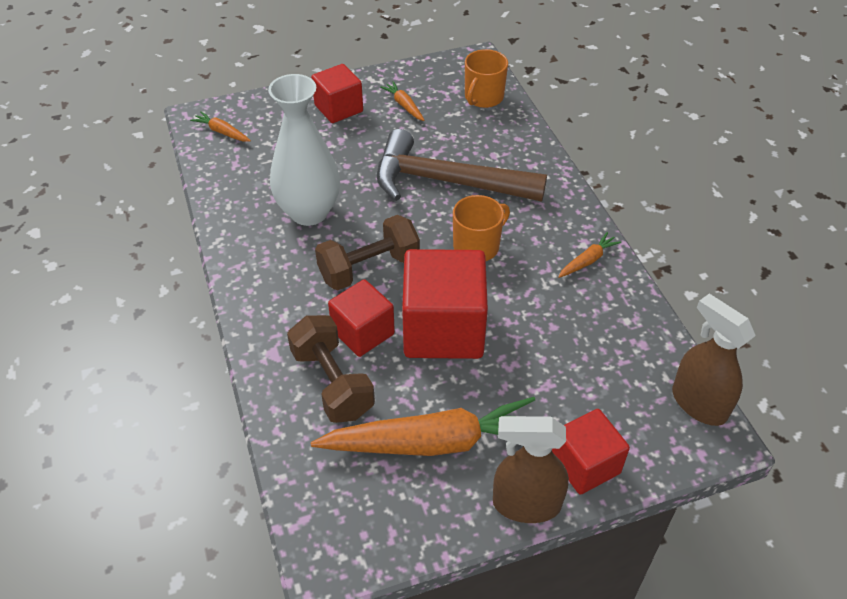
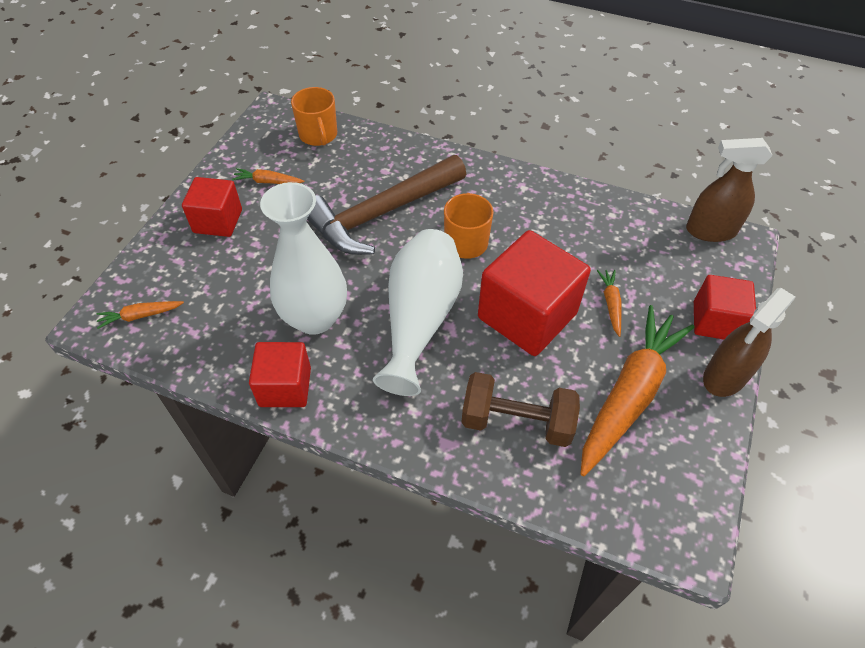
camera: 50 degrees left, 5 degrees up
(363, 332) = (483, 367): red cube -> red cube (285, 387)
(369, 268) = (420, 319): brown dumbbell -> white vase
(588, 260) = (541, 195): orange carrot -> orange carrot (611, 304)

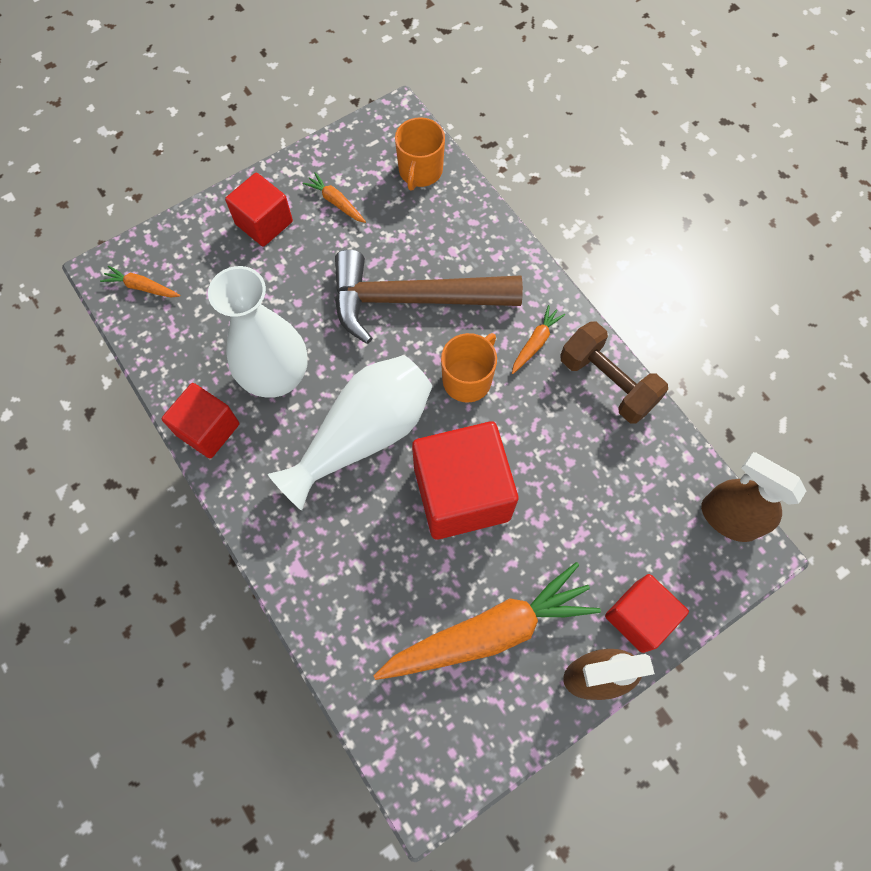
camera: 35 degrees right, 15 degrees up
(516, 422) = (369, 589): brown dumbbell -> brown dumbbell (607, 383)
(611, 304) = (551, 532): orange carrot -> orange carrot (535, 342)

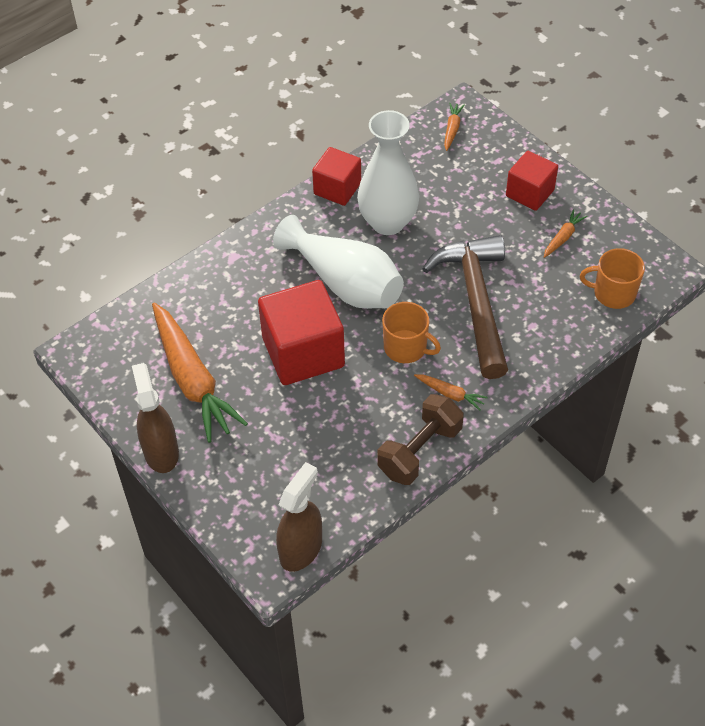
camera: 85 degrees right, 15 degrees down
(639, 617) = (209, 481): red cube -> none

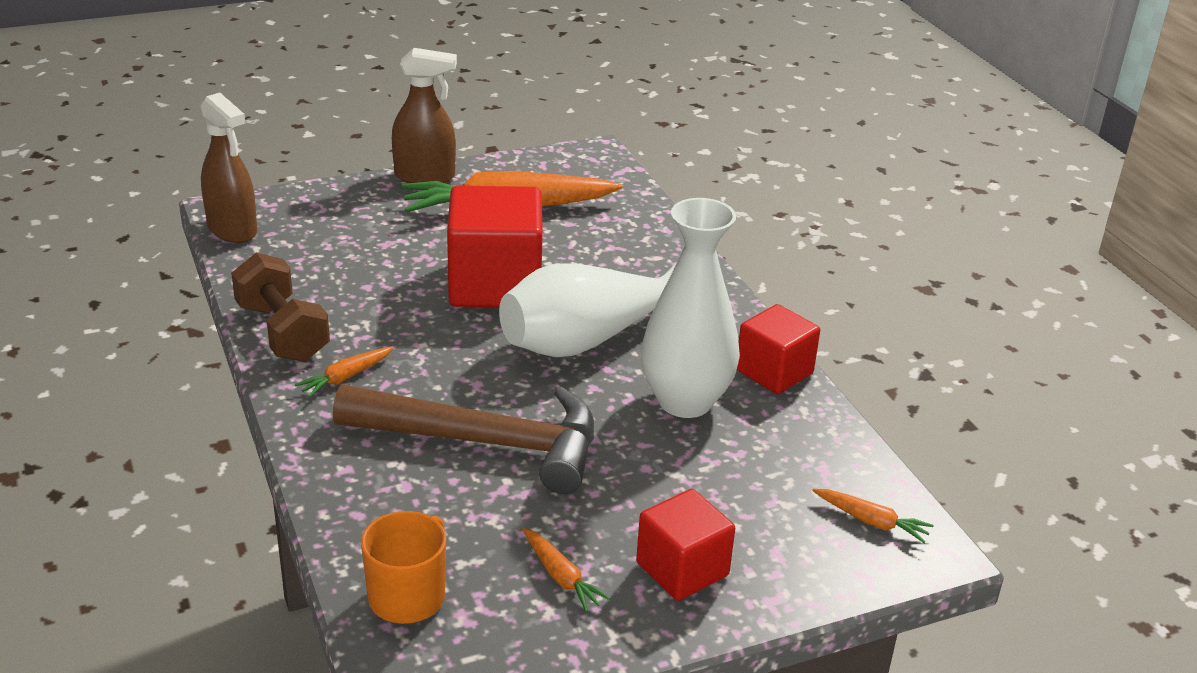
camera: 105 degrees right, 20 degrees down
(406, 347) = (447, 361): orange mug -> none

